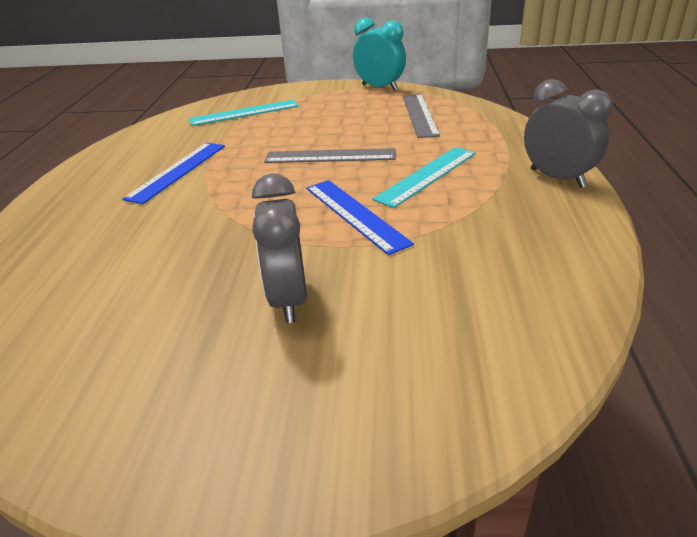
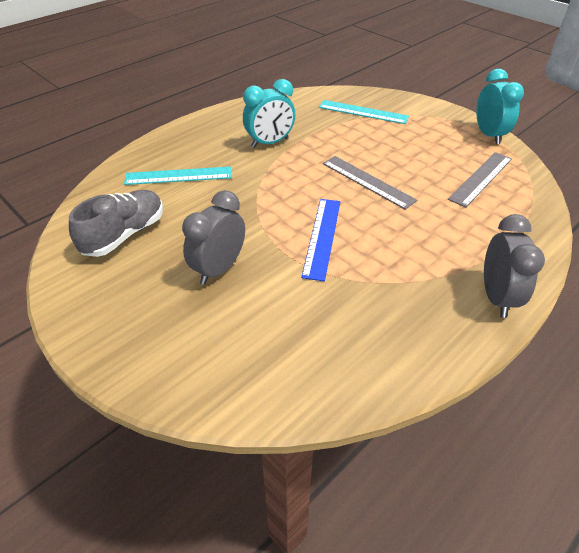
camera: 40 degrees right, 10 degrees up
(103, 341) = (125, 235): none -> grey shoe
(178, 171) = (270, 143): blue ruler -> turquoise clock
(427, 175) = (407, 235): turquoise ruler -> turquoise ruler (178, 176)

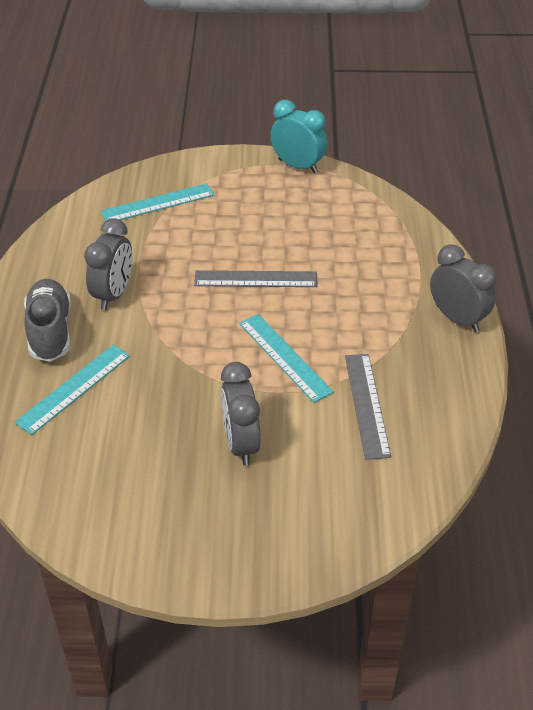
camera: 45 degrees left, 0 degrees up
(125, 235) = (113, 478): grey shoe -> grey shoe (50, 331)
(270, 143) = (113, 294): turquoise clock -> grey clock
(322, 237) = (285, 357): blue ruler -> turquoise ruler
(480, 178) = (339, 218): grey ruler -> grey ruler (366, 405)

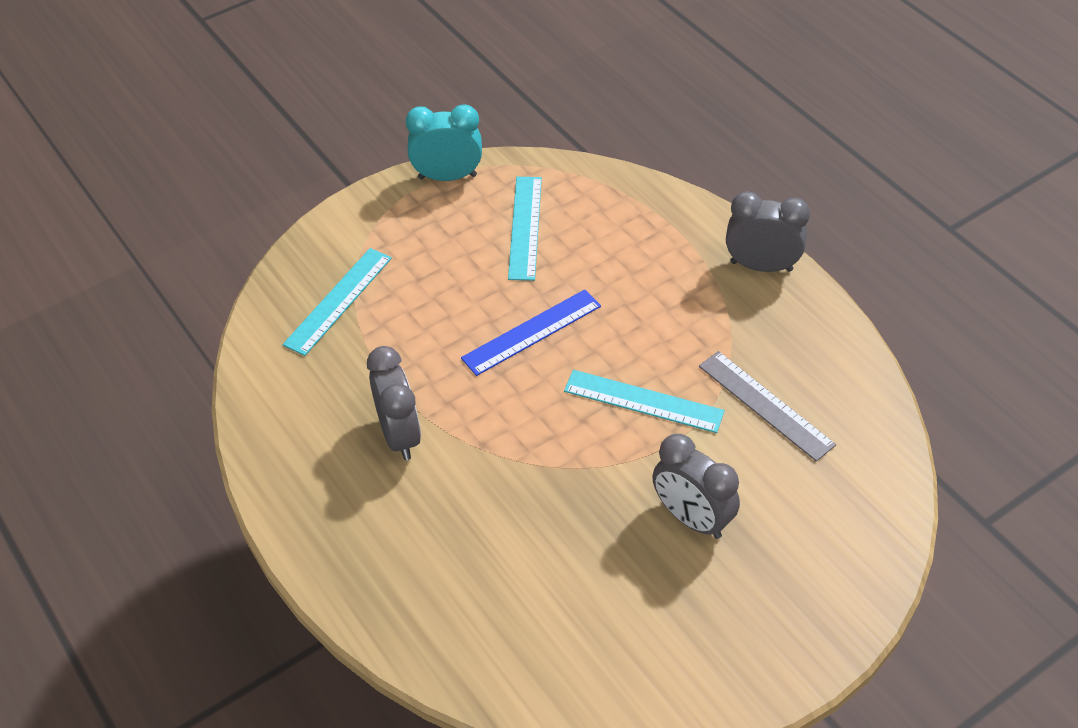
camera: 35 degrees left, 5 degrees up
(50, 331) = (374, 519): grey shoe -> none
(73, 388) = (467, 566): turquoise ruler -> turquoise ruler (525, 227)
(255, 279) = (531, 332): grey ruler -> blue ruler

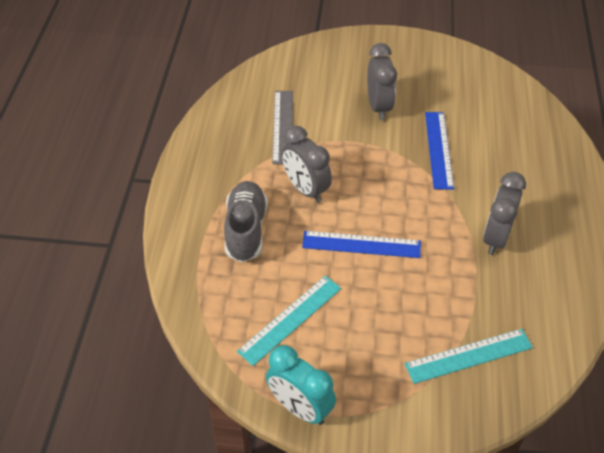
camera: 140 degrees left, 0 degrees up
(559, 507) = (438, 149): none -> blue ruler
(643, 401) = (341, 167): turquoise ruler -> none
(656, 270) = (246, 230): none -> grey shoe
(761, 266) = (186, 190): grey clock -> grey clock (305, 189)

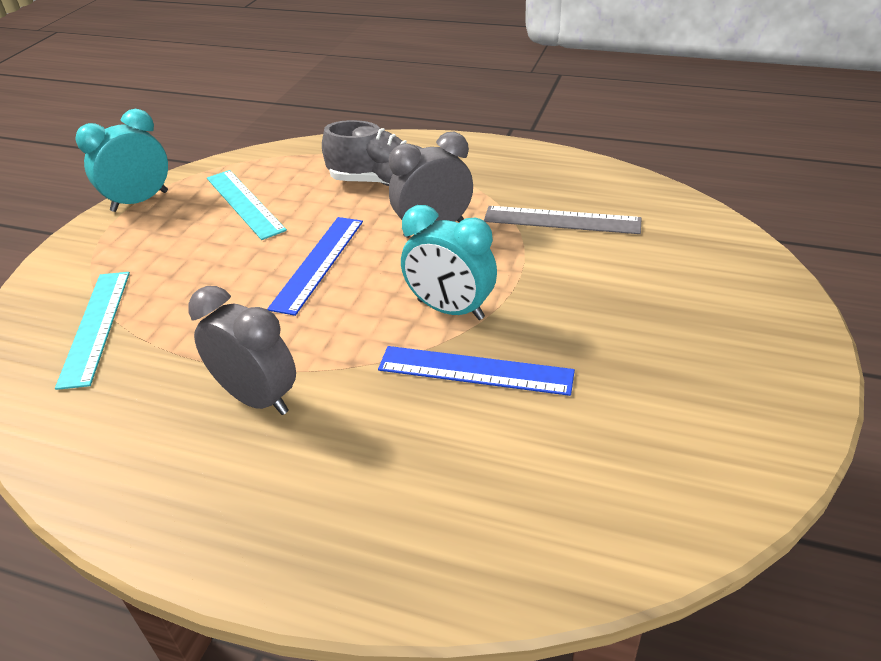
camera: 105 degrees right, 10 degrees down
(378, 106) = (596, 317): grey clock -> none
(391, 167) = (450, 310): none -> turquoise clock

